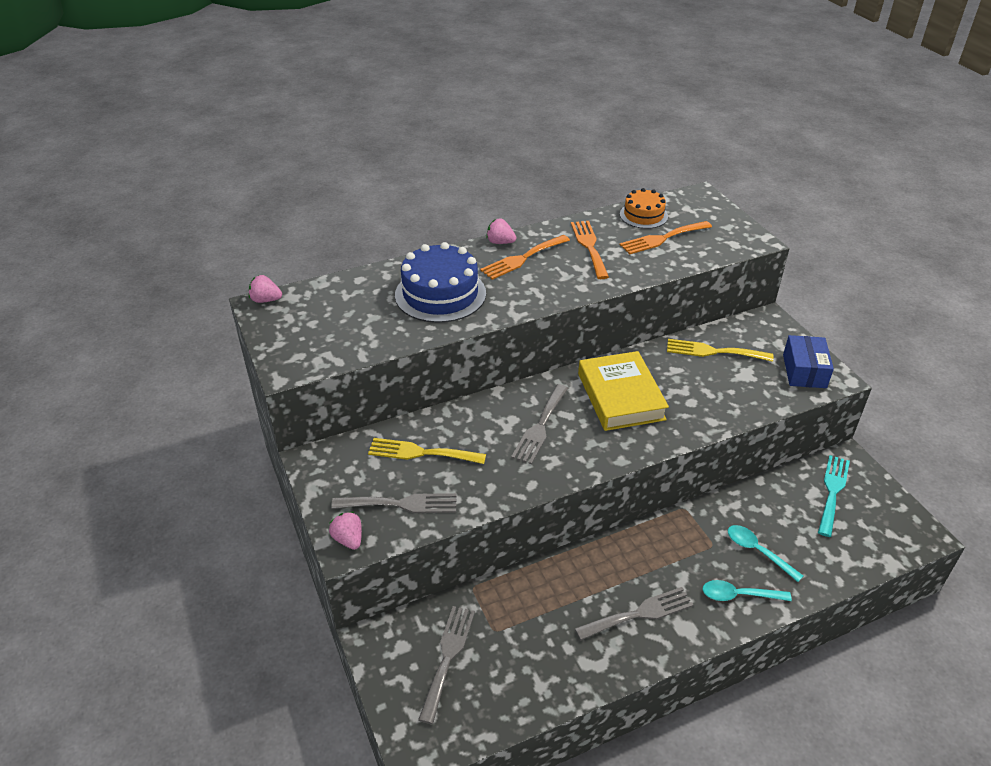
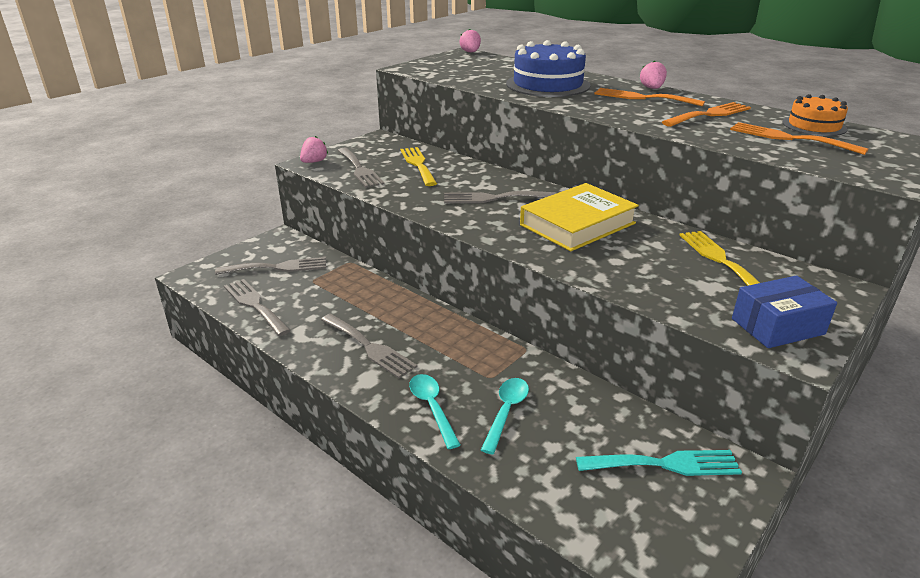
camera: 65 degrees right, 10 degrees down
(520, 694) = (255, 305): none -> grey fork

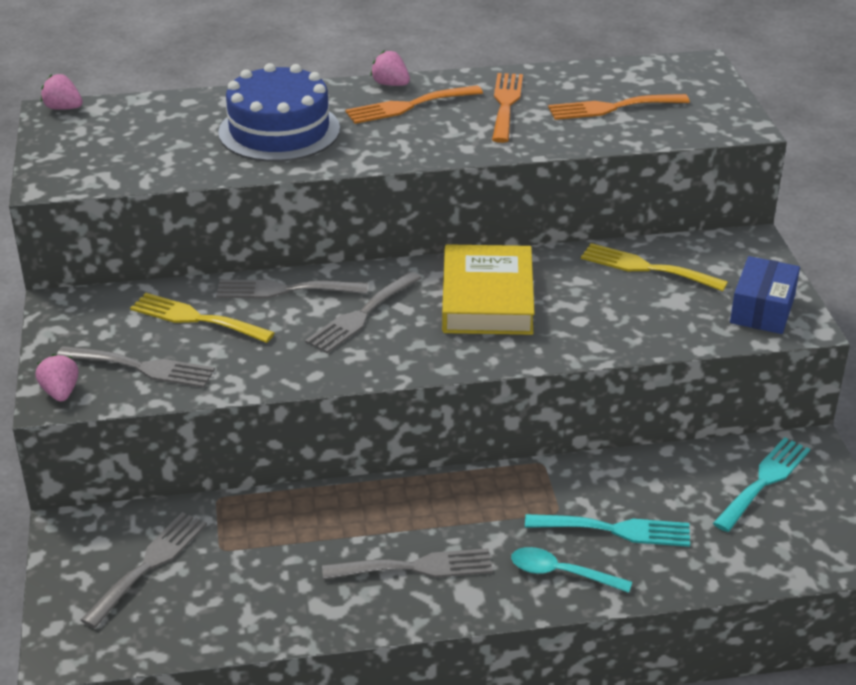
camera: 50 degrees left, 5 degrees up
(255, 305) = (217, 621): grey fork -> grey fork (284, 290)
(506, 412) = (616, 530): turquoise spoon -> turquoise fork
(814, 126) = (603, 78): orange cake -> none

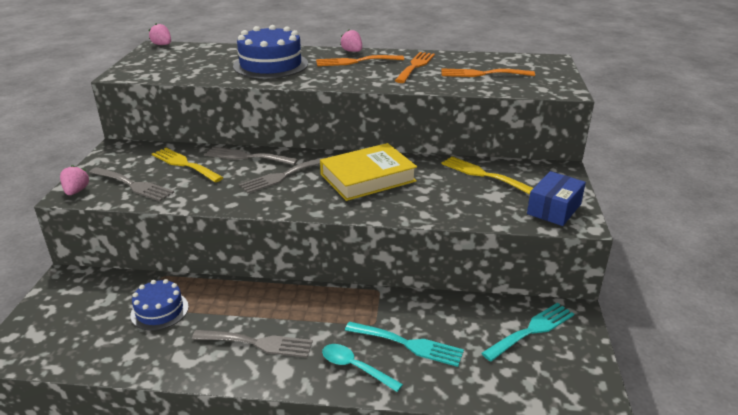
camera: 15 degrees right, 5 degrees down
(149, 564) = (94, 308): grey fork -> none
(249, 549) = (159, 310): none -> blue cake
(487, 299) = (367, 177): yellow book -> yellow book turned 45 degrees clockwise

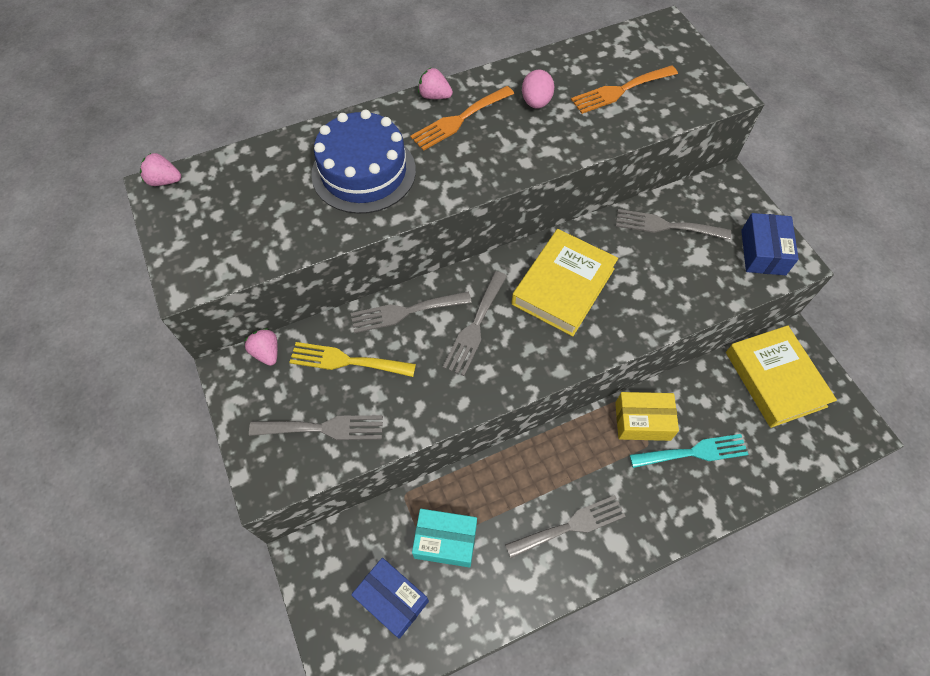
camera: 30 degrees left, 30 degrees up
(76, 191) = (267, 474): pink strawberry -> pink strawberry (267, 352)
(88, 324) = (392, 599): none -> blue box
(159, 310) = (445, 541): blue cake -> turquoise box
(355, 367) = (672, 504): turquoise spoon -> none
(382, 308) = (642, 421): none -> yellow box
(415, 66) = (536, 102): orange fork -> pink egg
(482, 174) = (666, 226): yellow fork -> grey fork
(532, 330) = (775, 379): turquoise fork -> yellow book

